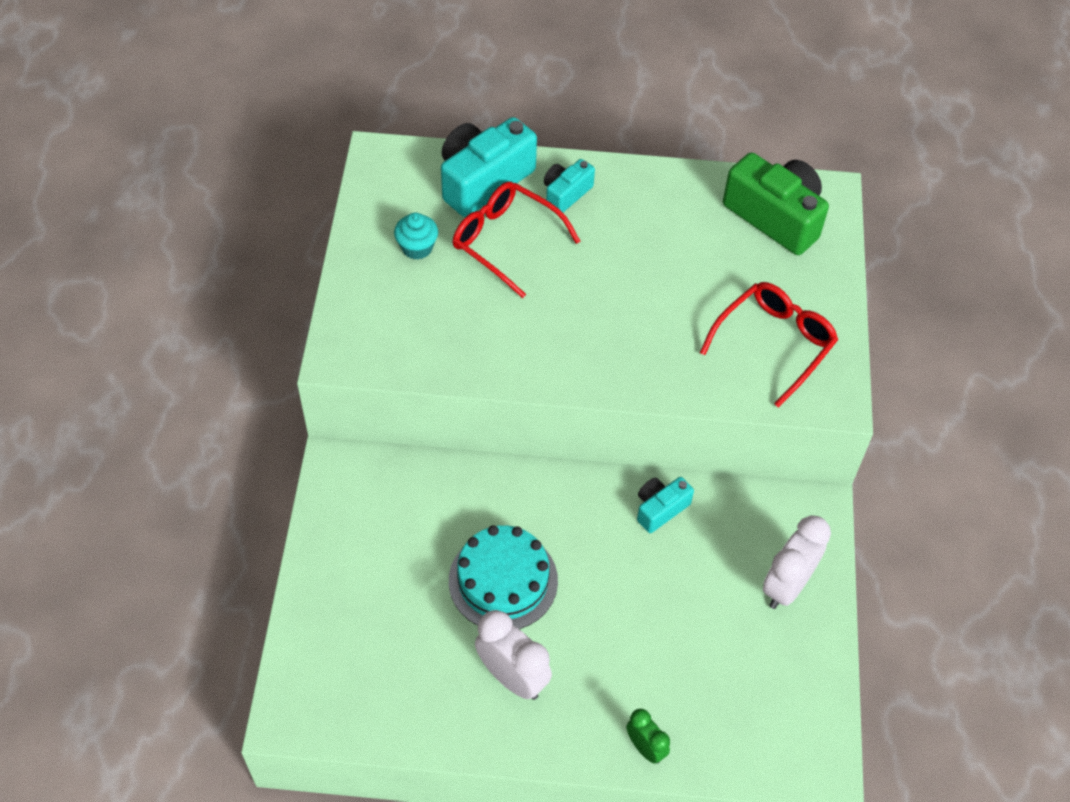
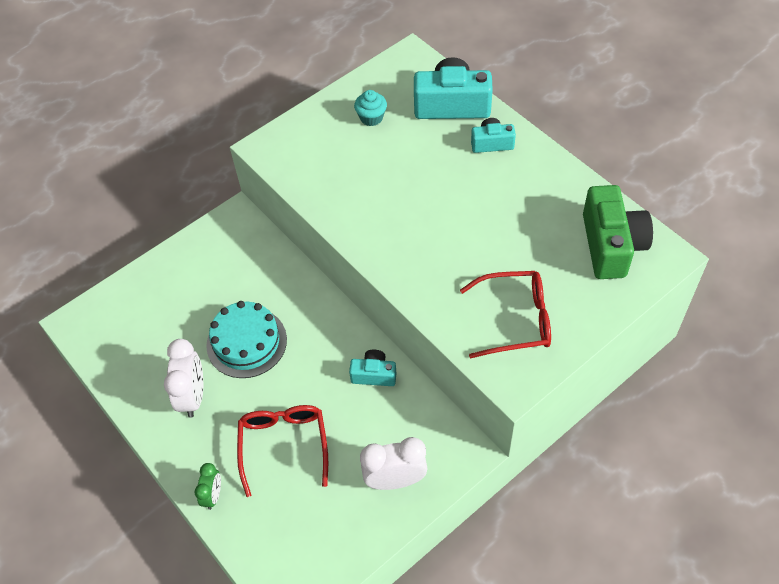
camera: 50 degrees right, 0 degrees up
(506, 242) = (424, 147): red glasses -> red glasses (284, 446)

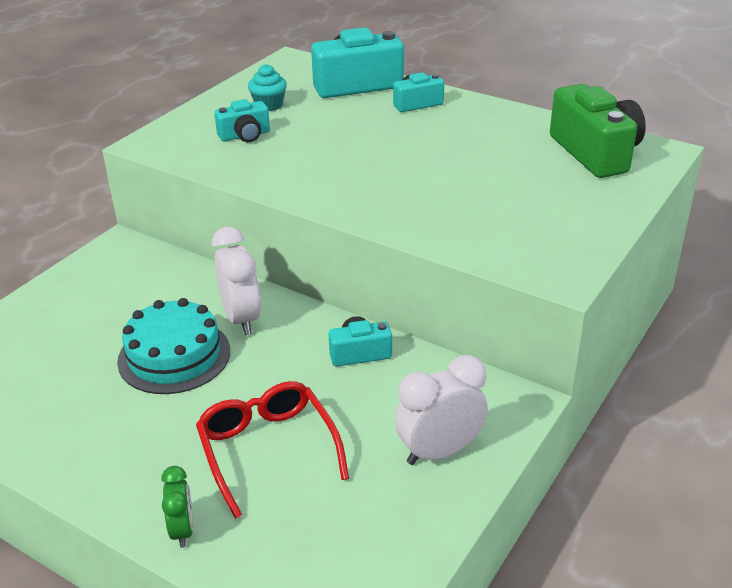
camera: 20 degrees left, 20 degrees down
(193, 396) = (115, 426): white clock -> white clock (241, 319)
(340, 155) = (245, 135): none -> turquoise camera
(514, 320) = (527, 225): red glasses -> none

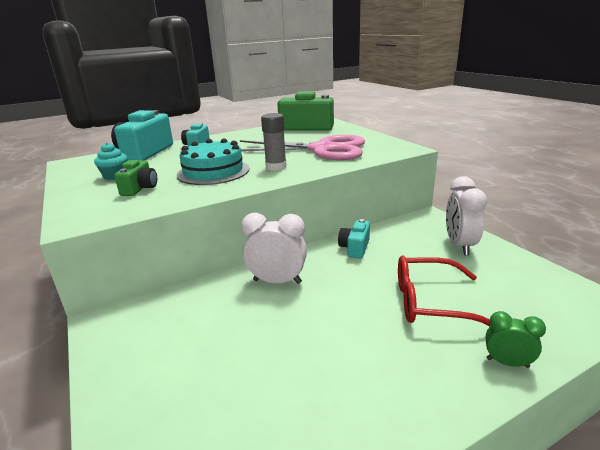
camera: 60 degrees left, 10 degrees down
(174, 356) = (292, 322): turquoise cake -> turquoise cake (213, 171)
(245, 135) = (140, 188): turquoise camera -> green camera
(377, 191) = (276, 167): none -> grey glue stick
(485, 202) = (322, 149): none -> pink scissors

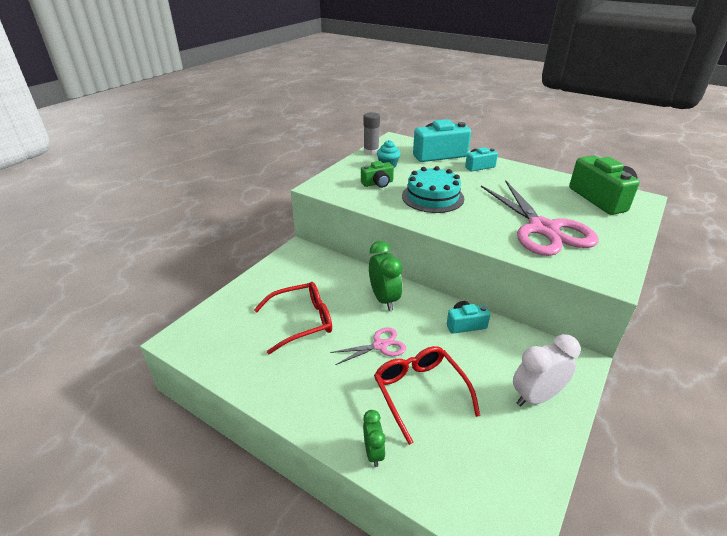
camera: 60 degrees right, 10 degrees up
(254, 361) = (301, 321): none -> red glasses
(276, 167) = (471, 220): grey glue stick -> grey glue stick (371, 152)
(277, 281) = (384, 299): white clock -> green clock
(348, 307) = (380, 345): none -> pink scissors

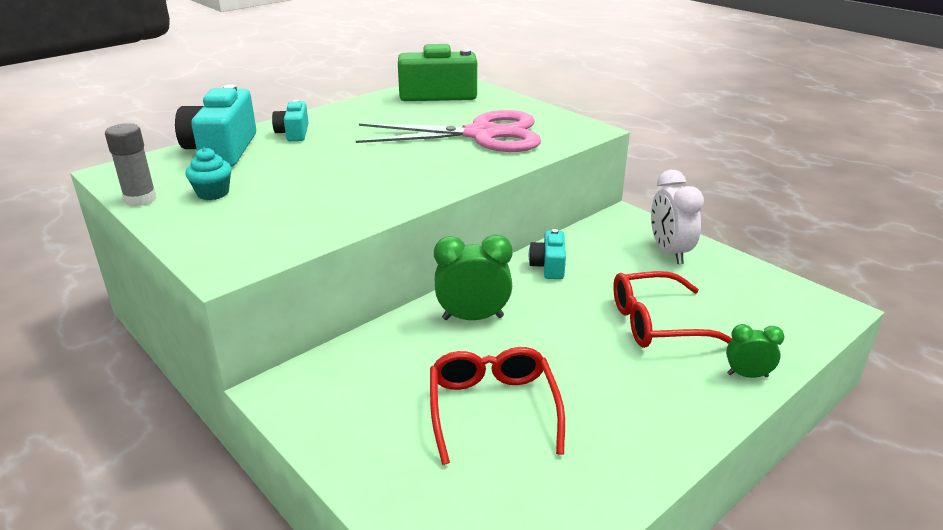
camera: 75 degrees left, 5 degrees down
(378, 183) = (269, 211): green camera -> none
(380, 345) = (569, 339): pink scissors -> none
(432, 197) = (354, 179): turquoise cake -> none

